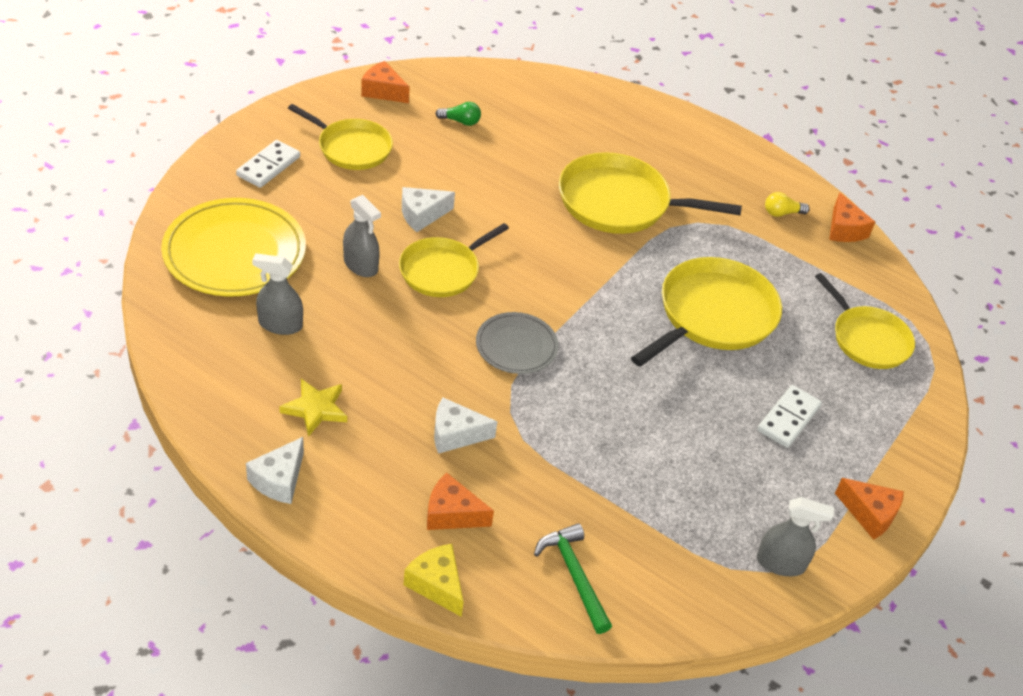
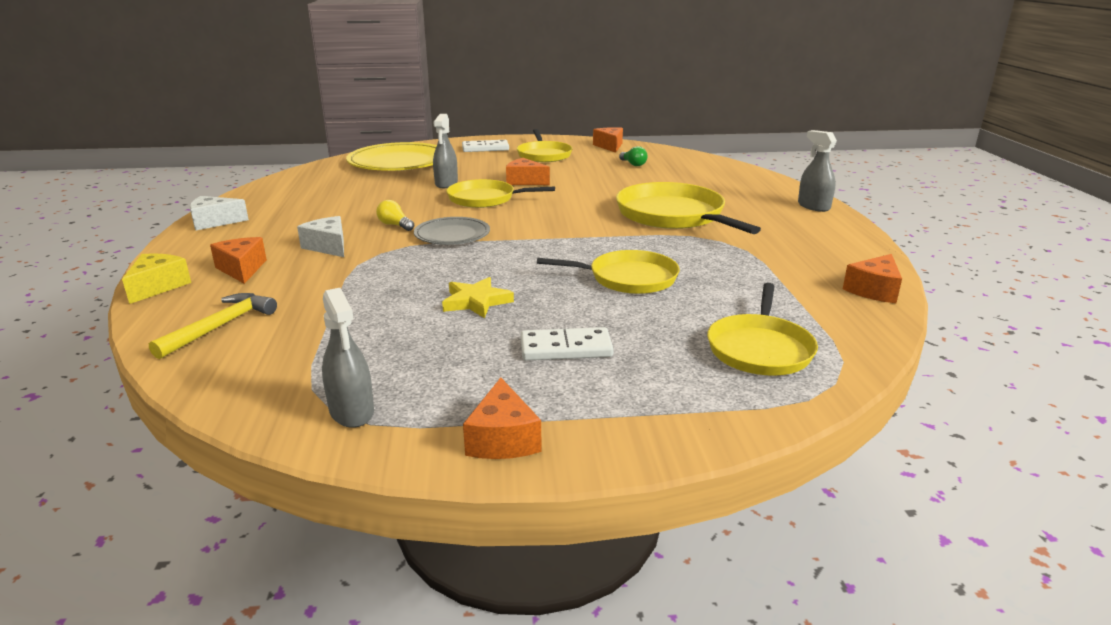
camera: 55 degrees right, 20 degrees down
(280, 324) = (357, 185): grey spray bottle -> grey spray bottle (813, 206)
(315, 409) = (294, 211): yellow star -> yellow star (476, 301)
(422, 215) = (525, 181): white cheese -> orange cheese
(574, 575) = (221, 326): green hammer -> yellow hammer
(712, 315) = (628, 278): yellow pan -> yellow pan, size x0.66
(782, 213) = (818, 262): yellow light bulb -> yellow light bulb (395, 225)

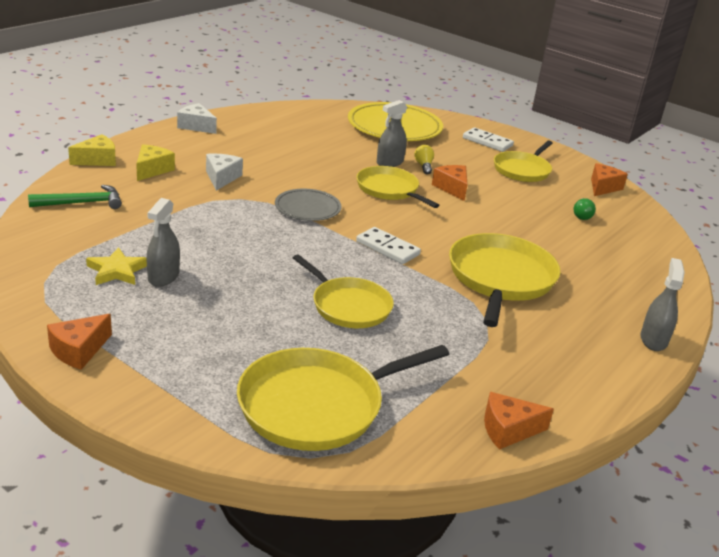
camera: 40 degrees right, 5 degrees up
(221, 326) = (82, 203): yellow hammer -> green hammer
(242, 269) = (152, 170): orange cheese -> yellow cheese
(352, 411) = (49, 289): grey spray bottle -> grey spray bottle (163, 276)
(395, 225) = (288, 181): yellow light bulb -> yellow light bulb (423, 166)
(476, 301) = (225, 265): yellow star -> yellow star (117, 271)
(566, 348) = (209, 326): white domino -> white domino (387, 248)
(760, 348) = (317, 405): yellow pan -> yellow pan, size x1.52

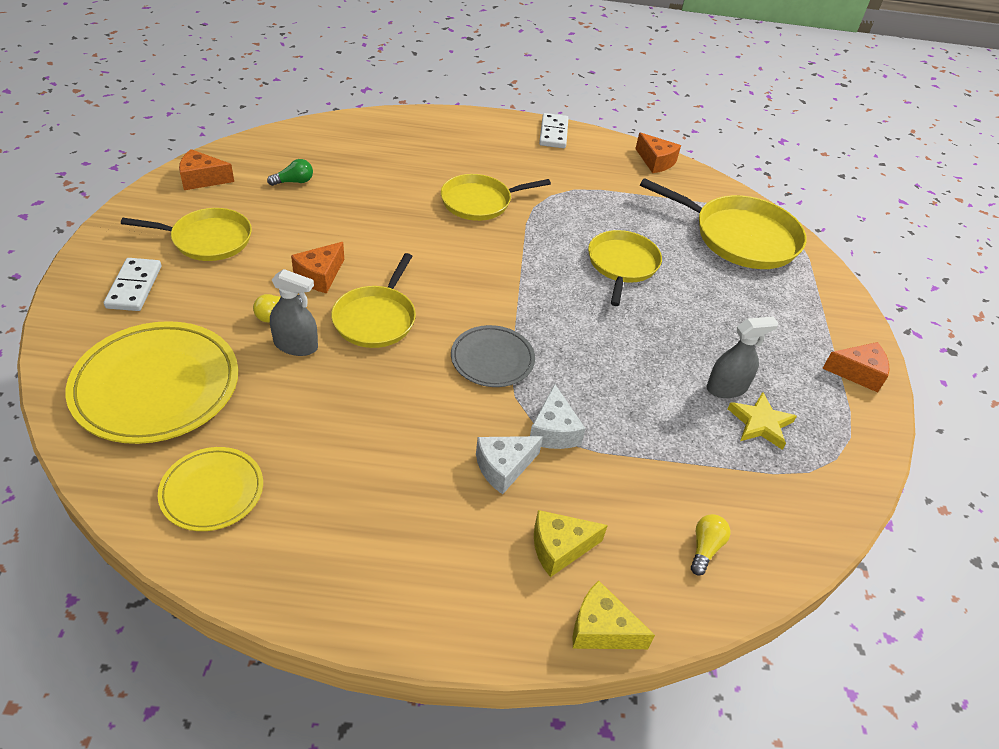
camera: 125 degrees left, 15 degrees up
(82, 203) = (705, 548): green hammer -> yellow light bulb
(196, 126) = (371, 605): white cheese -> white cheese (553, 431)
(307, 119) = (212, 491): none -> yellow plate
(387, 248) = (506, 276): white domino -> white domino (553, 133)
(500, 279) = (479, 202): yellow pan -> yellow pan, size x0.66
(653, 340) = (480, 123): grey spray bottle -> none

